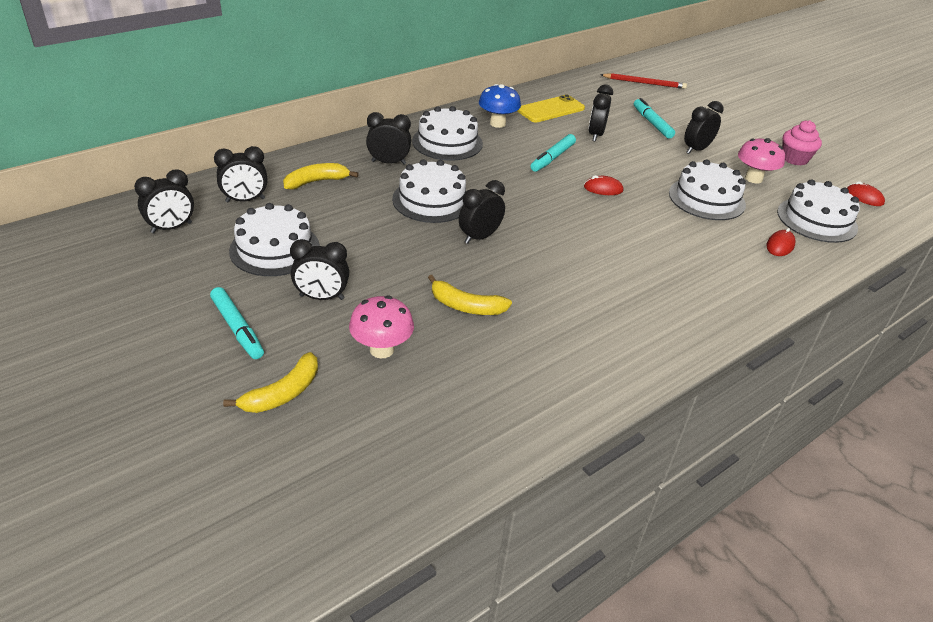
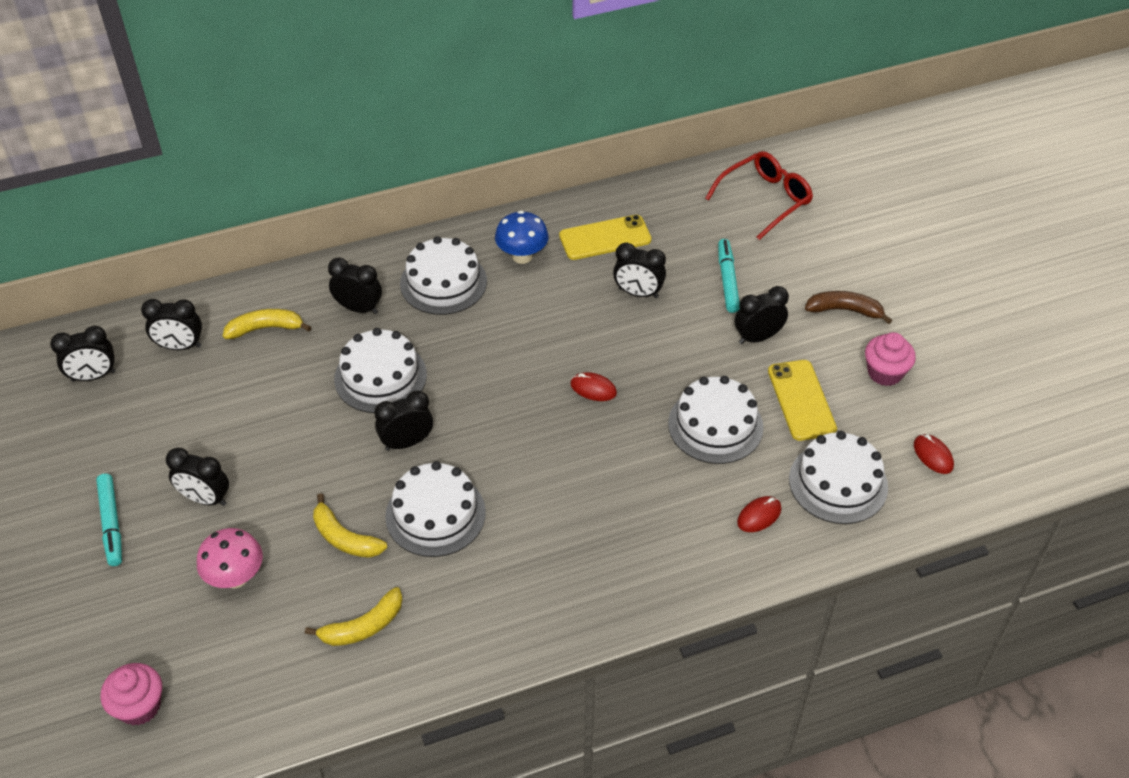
camera: 20 degrees right, 10 degrees up
(275, 249) = (184, 423): white cake -> white cake (435, 514)
(282, 393) = (124, 610): yellow banana -> yellow banana (363, 626)
(338, 471) = (139, 706): none -> pink cupcake
(552, 158) = (559, 327): turquoise marker -> none
(596, 135) = (638, 293): black clock -> black clock turned 105 degrees counterclockwise
(644, 83) = (765, 199): red pencil -> red glasses
(741, 131) = (845, 310): none -> brown banana
(753, 178) = (801, 400): pink mushroom -> yellow phone

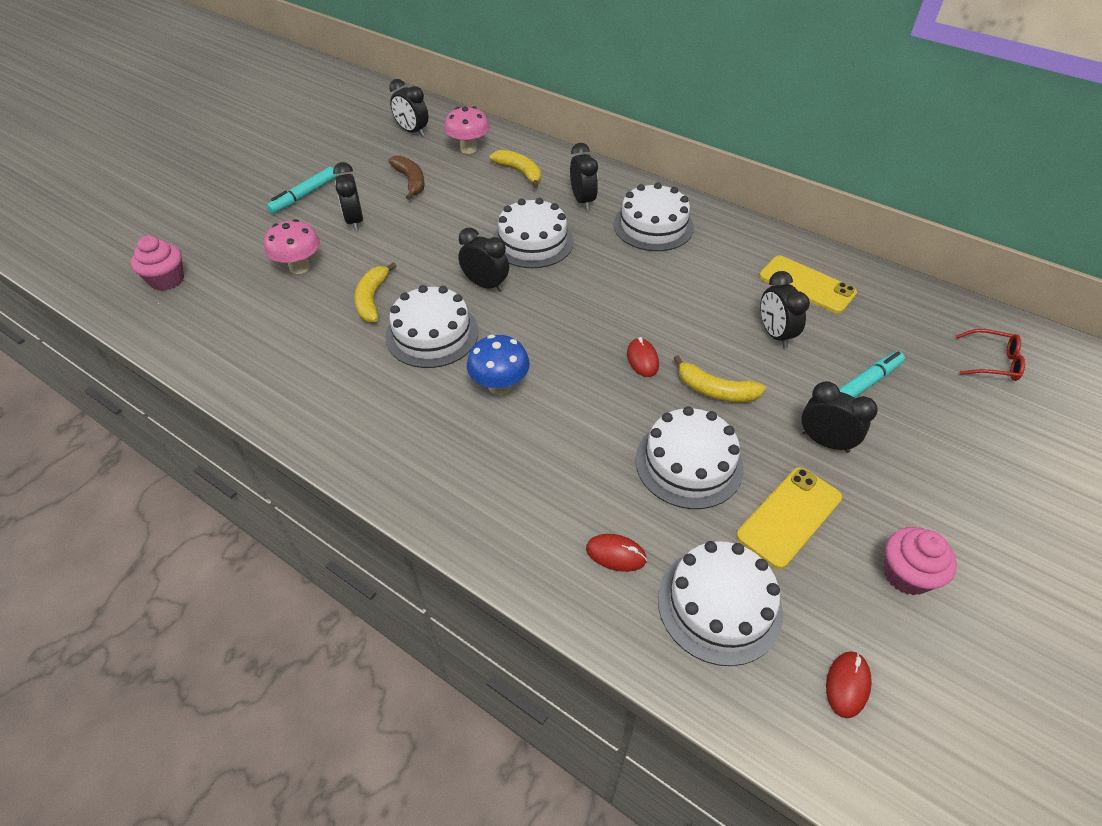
camera: 55 degrees right, 0 degrees up
(180, 346) = (469, 149): black clock -> pink mushroom
(363, 626) = (299, 349): yellow banana -> yellow banana (715, 390)
(522, 256) = (728, 250): blue mushroom -> blue mushroom (499, 385)
(765, 199) = (993, 362): red glasses -> red glasses, size x0.62
(845, 310) = (943, 495): brown banana -> brown banana (411, 181)

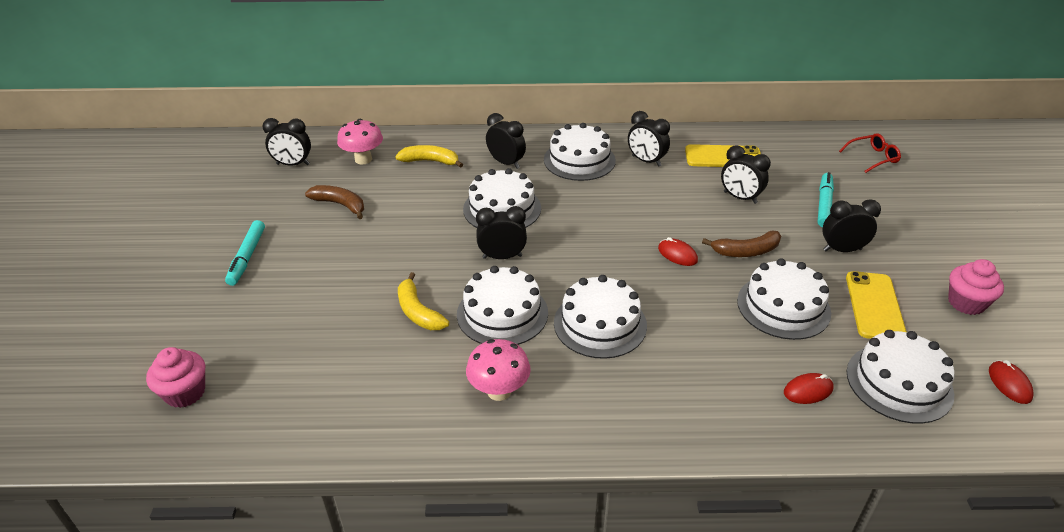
camera: 35 degrees left, 10 degrees down
(299, 267) = (316, 318): pink mushroom -> pink mushroom (499, 391)
(355, 221) = (325, 258): black clock -> black clock (646, 161)
(499, 385) = (600, 324): blue mushroom -> white cake
(715, 390) = (745, 251): yellow banana -> brown banana

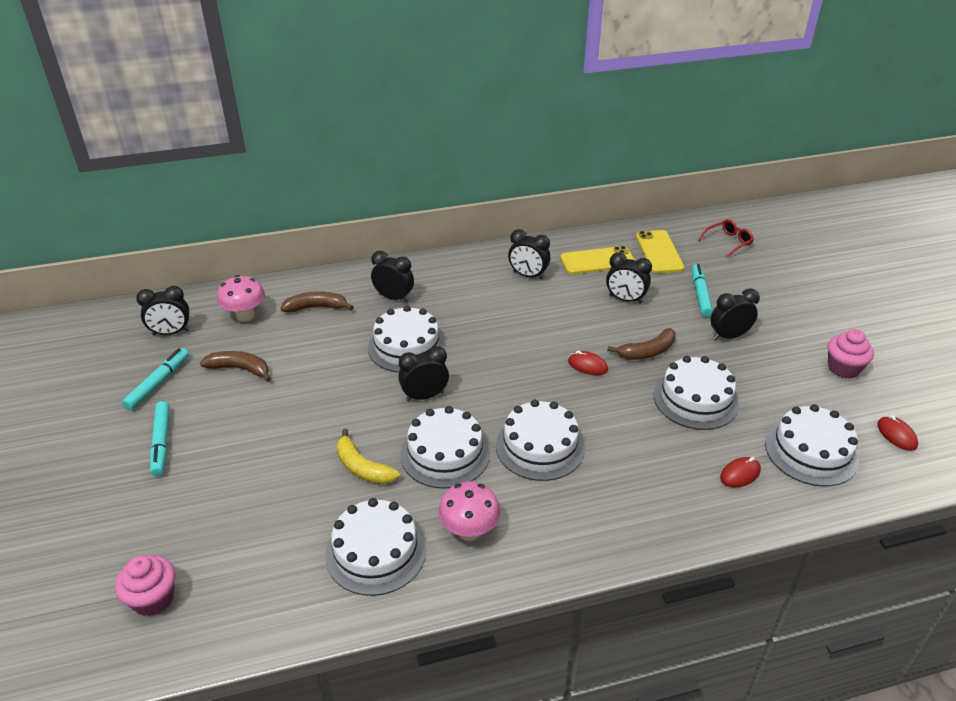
camera: 15 degrees left, 0 degrees up
(265, 206) = (158, 383): none -> turquoise marker
(430, 161) = (316, 307): yellow banana -> brown banana
(579, 160) = (464, 284): white cake -> white cake (376, 552)
(874, 306) = (771, 385): yellow phone -> yellow phone (659, 252)

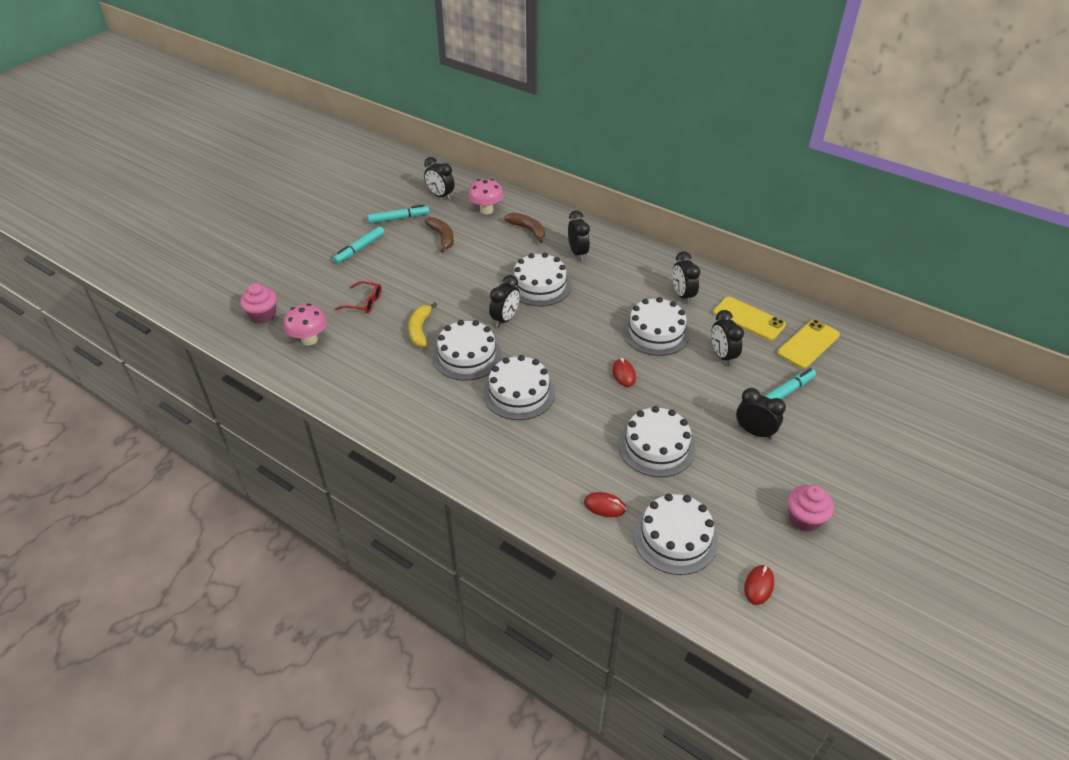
camera: 50 degrees right, 5 degrees up
(376, 552) = (365, 372): white cake -> white cake (656, 332)
(424, 396) = (505, 319): black clock -> black clock turned 90 degrees clockwise
(469, 531) = (417, 401): pink mushroom -> pink mushroom (309, 340)
(647, 352) = (676, 396): brown banana -> none
(728, 242) = (882, 376): red glasses -> red glasses (364, 302)

